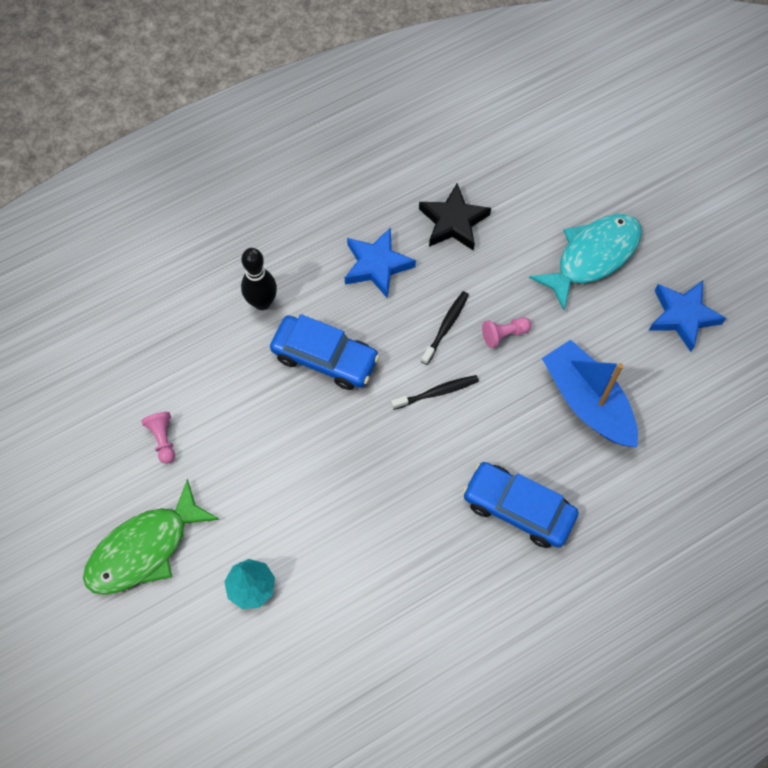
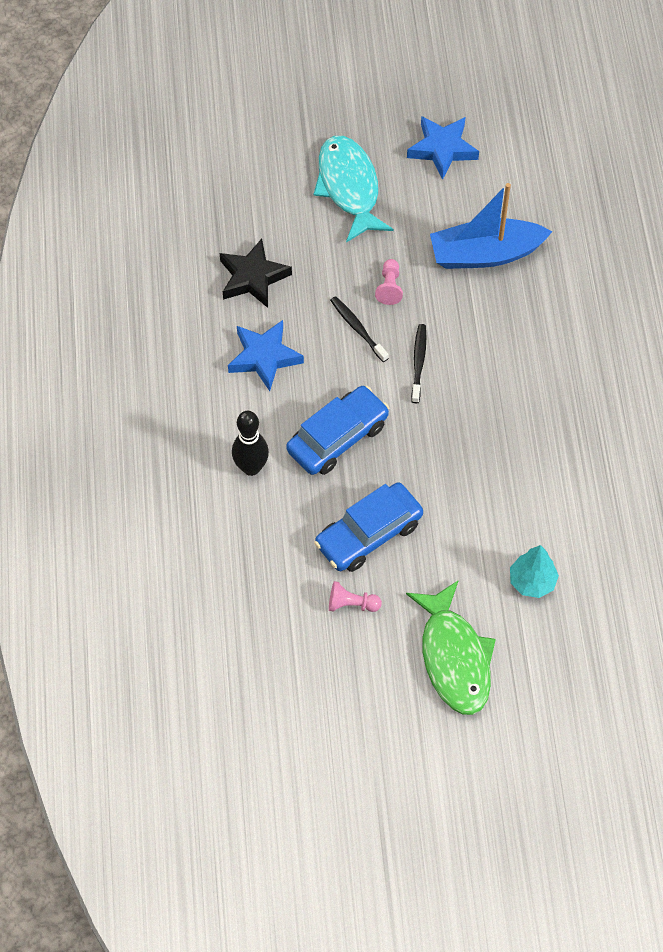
camera: 65 degrees left, 5 degrees down
(518, 509) = (557, 348): blue car -> blue car (369, 534)

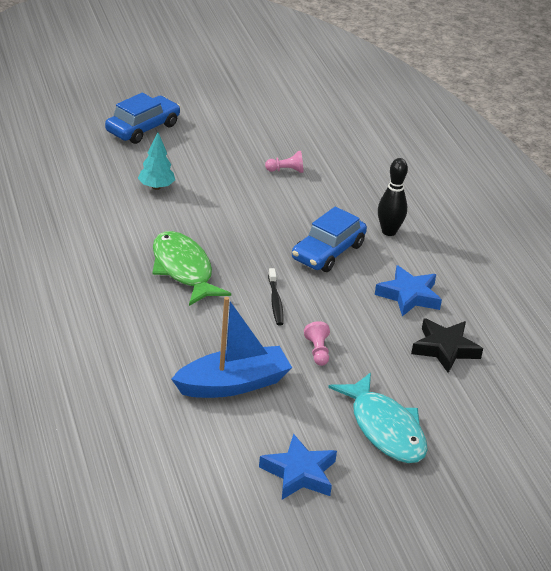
camera: 165 degrees right, 25 degrees down
(357, 328) = (336, 320): black toothbrush -> none
(369, 534) = (285, 203): blue car -> blue car (143, 128)
(454, 657) = (206, 151): green fish -> green fish (183, 270)

